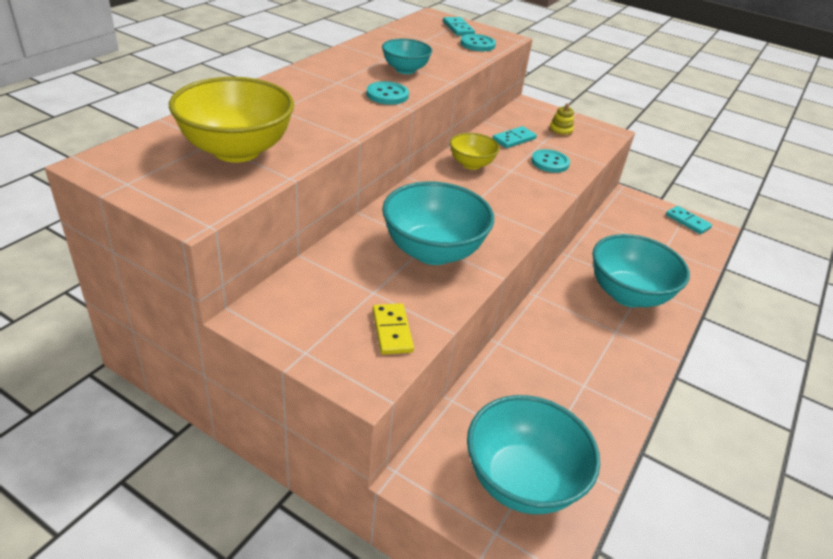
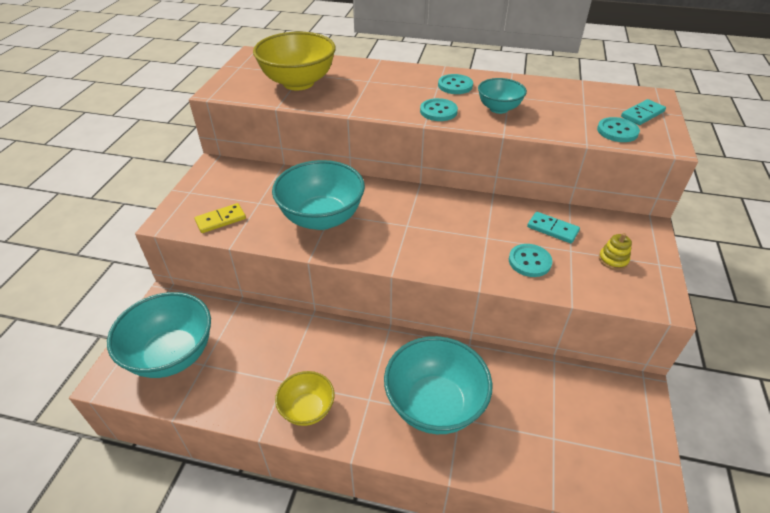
camera: 75 degrees right, 5 degrees up
(340, 73) = (455, 86): none -> turquoise button
(471, 164) = (473, 212): yellow bowl -> yellow bowl (307, 409)
(687, 221) = (643, 463): turquoise domino -> none

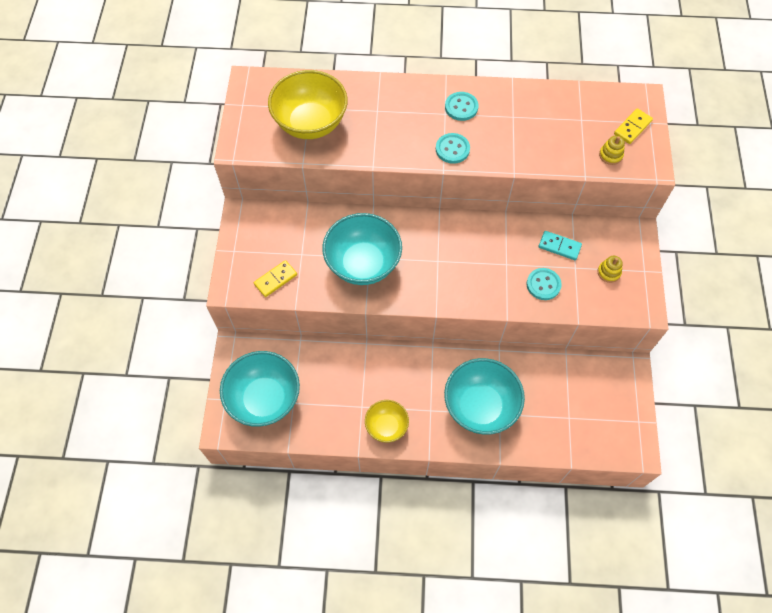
camera: 10 degrees left, 20 degrees up
(498, 108) = (506, 137): turquoise bowl -> none
(617, 131) = (610, 155): turquoise button -> yellow stacking toy
(642, 114) = (632, 127): turquoise domino -> yellow domino

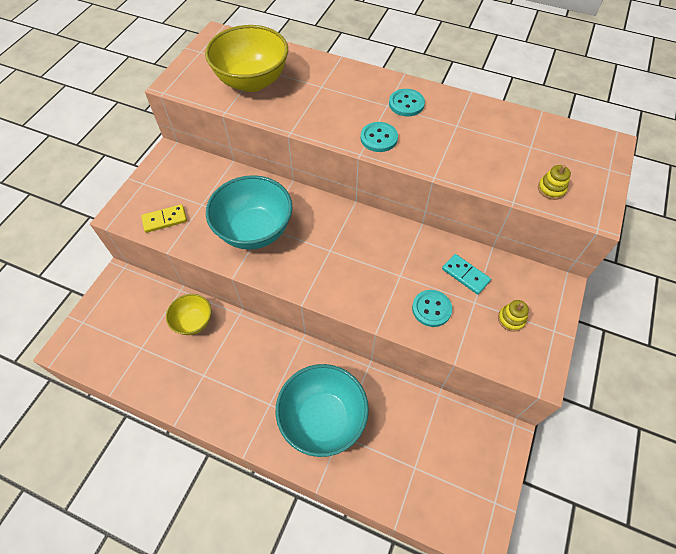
camera: 20 degrees right, 5 degrees down
(264, 399) = (117, 334): turquoise bowl -> none
(386, 426) = (217, 404): yellow bowl -> yellow bowl (193, 322)
(632, 127) = (587, 168): yellow domino -> none

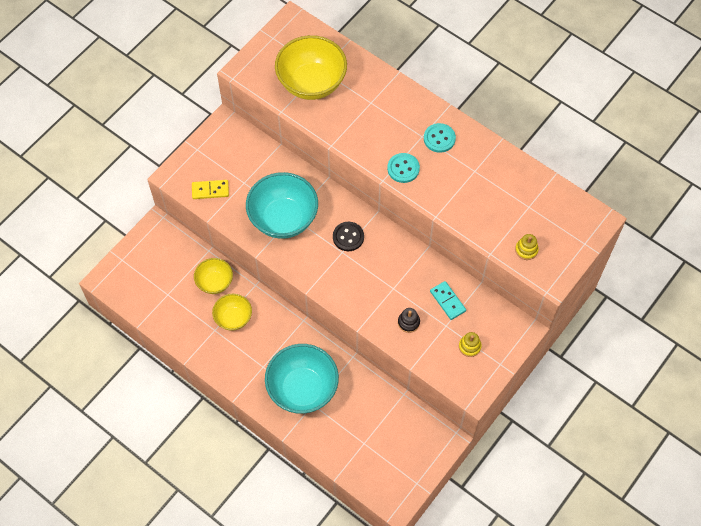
camera: 15 degrees right, 5 degrees up
(222, 356) = (233, 318): none -> yellow bowl
(332, 233) = (348, 237): none -> black button
(431, 309) = (408, 322): turquoise button -> black stacking toy

